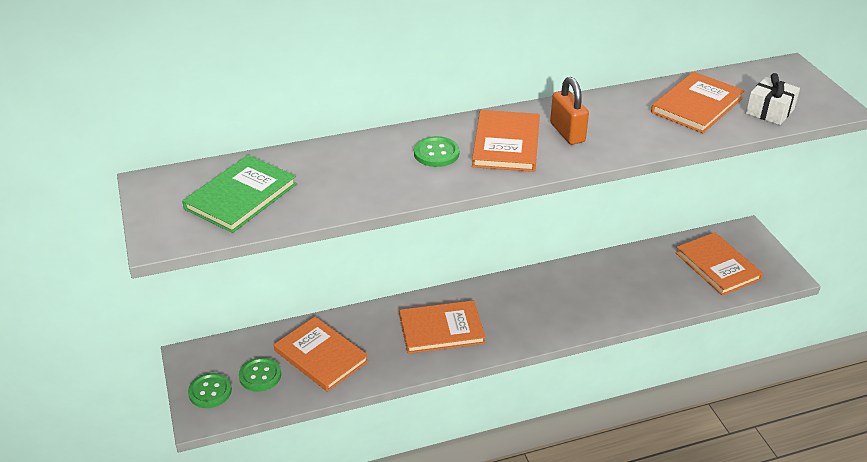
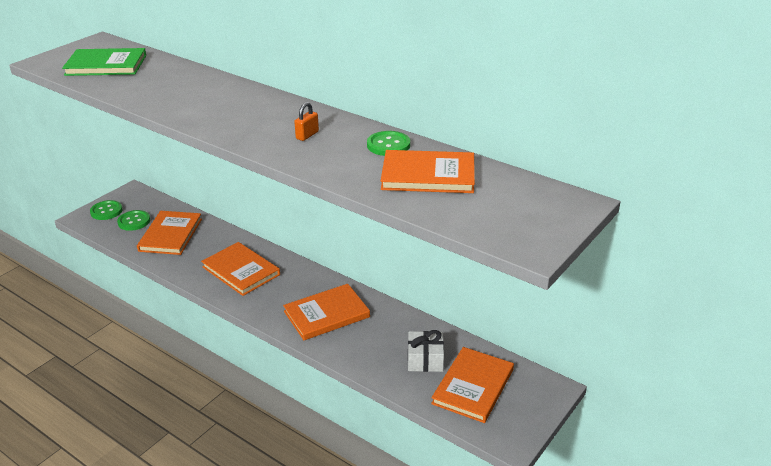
camera: 55 degrees right, 5 degrees down
(436, 153) = (220, 101): green button -> green button (388, 145)
(506, 144) = (262, 119): orange book -> orange book (326, 314)
(567, 132) = (307, 135): orange padlock -> orange padlock, size x0.60
(769, 111) = (468, 212): white gift -> white gift (425, 360)

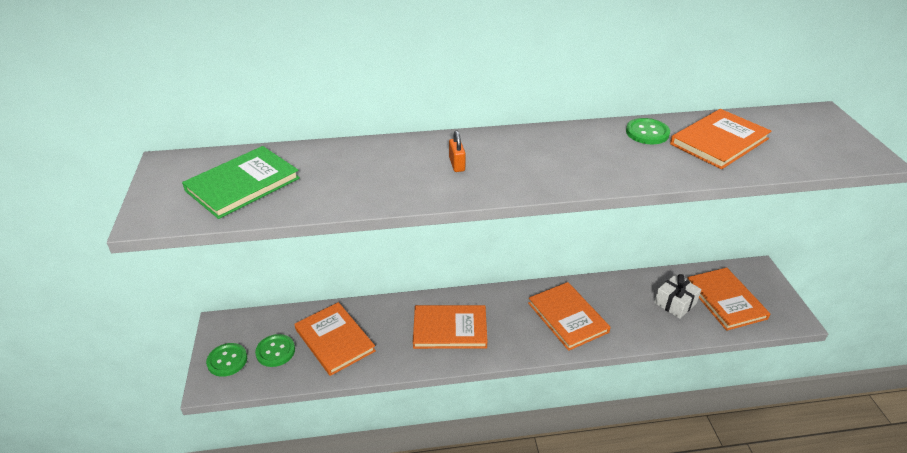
camera: 45 degrees left, 5 degrees up
(307, 135) = (580, 155): orange padlock -> orange padlock (457, 164)
(326, 314) = (568, 317): orange book -> orange book turned 45 degrees counterclockwise

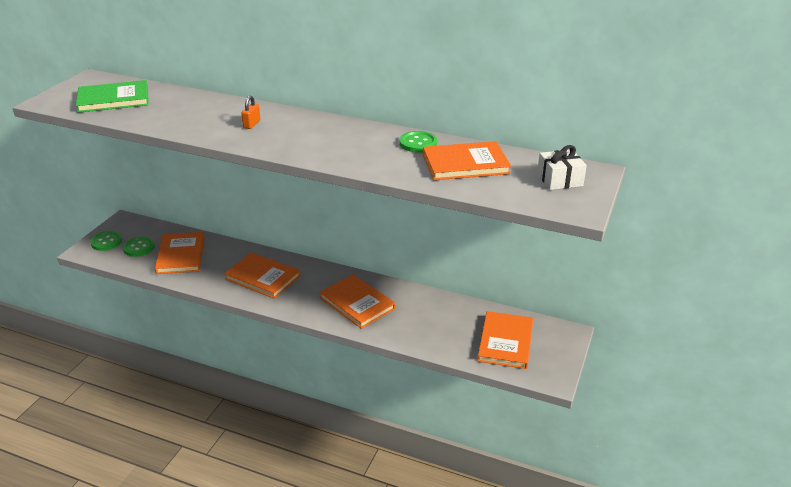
camera: 30 degrees right, 5 degrees down
(568, 317) = (357, 303): orange book -> orange book turned 45 degrees counterclockwise
(675, 303) = (457, 327): white gift -> white gift (559, 179)

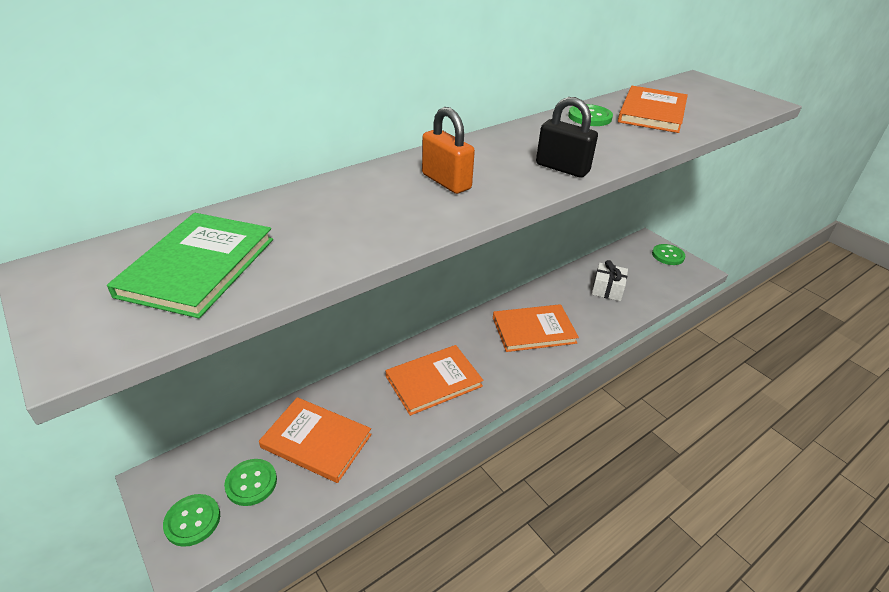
camera: 60 degrees left, 5 degrees up
(252, 124) = (446, 181): orange padlock -> orange padlock, size x1.66
(311, 151) = (562, 168): none -> black padlock
(505, 342) = (643, 272): orange book -> none
(555, 352) = (668, 255): none -> green button
(559, 179) = (706, 92): white gift -> white gift (607, 289)

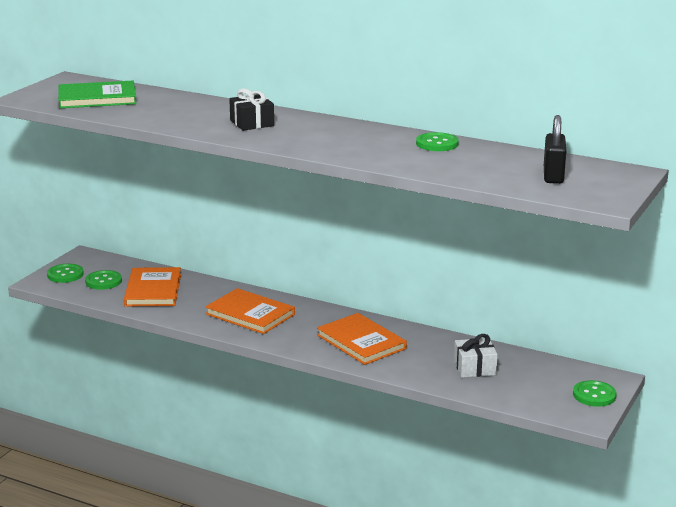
camera: 65 degrees right, 15 degrees down
(446, 181) = (252, 123): orange padlock -> black gift
(562, 168) = (317, 147): black padlock -> black padlock (553, 176)
(652, 112) = (488, 162): orange book -> none

